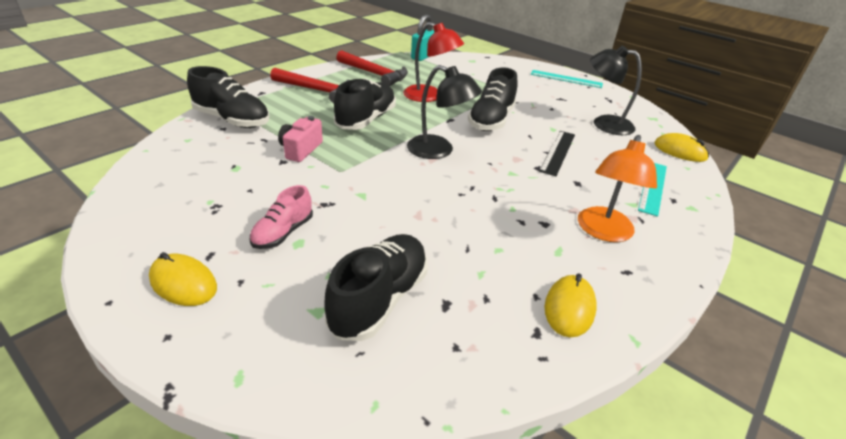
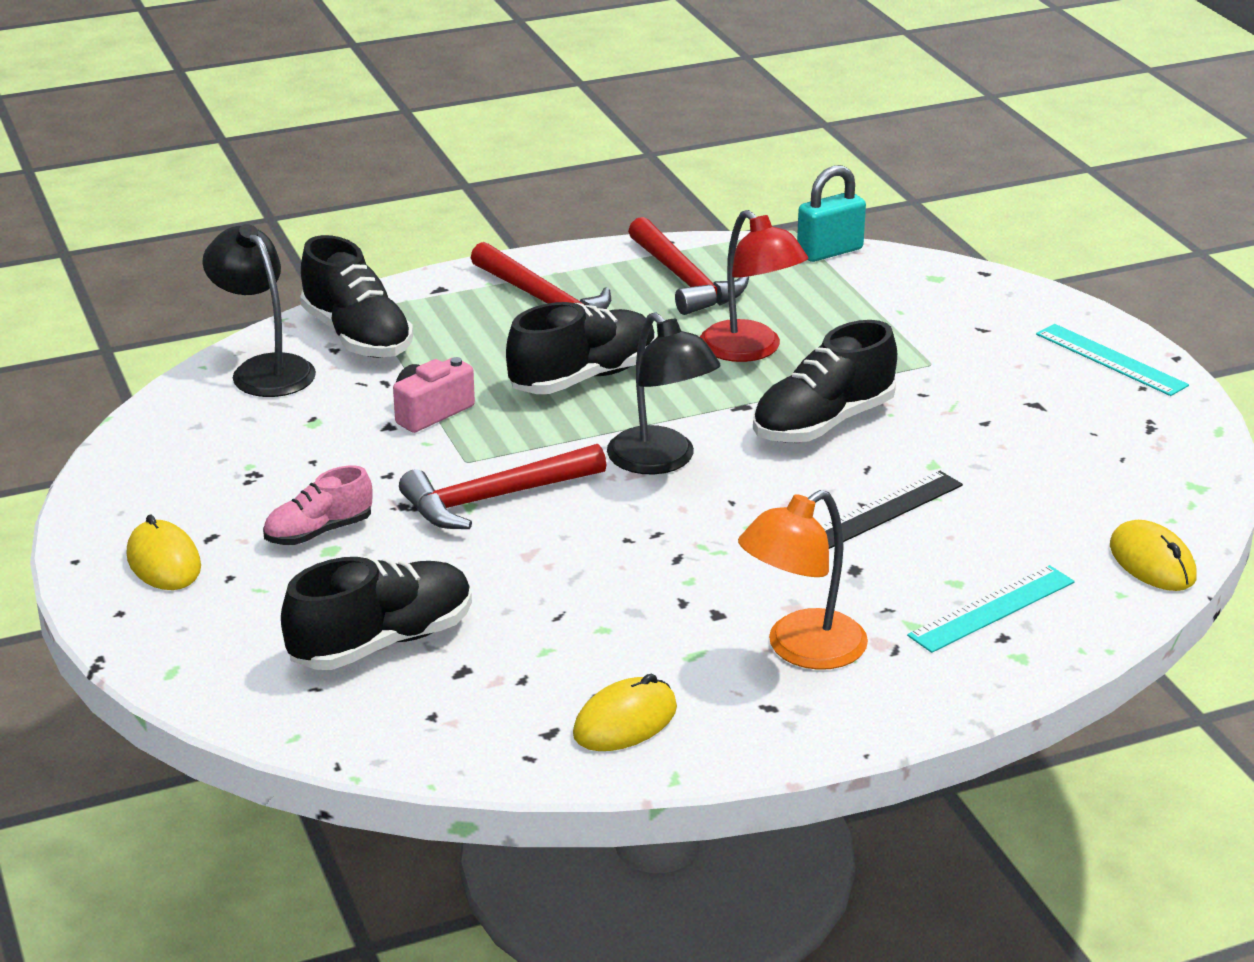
camera: 30 degrees right, 5 degrees down
(373, 188) = (495, 498): none -> red hammer
(604, 123) = (1061, 475): black lamp -> black lamp (264, 369)

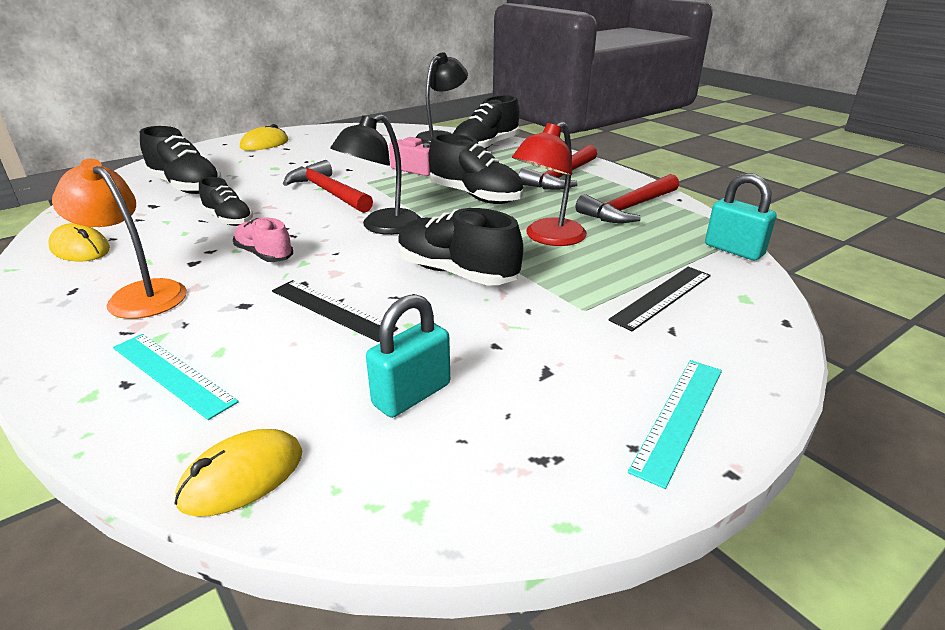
camera: 75 degrees right, 0 degrees up
(319, 532) = (290, 164): pink shoe -> pink shoe (264, 255)
(569, 590) = (228, 219): none -> black shoe
(919, 317) = (662, 297): none -> black ruler
(1056, 475) = (411, 394): none -> turquoise padlock

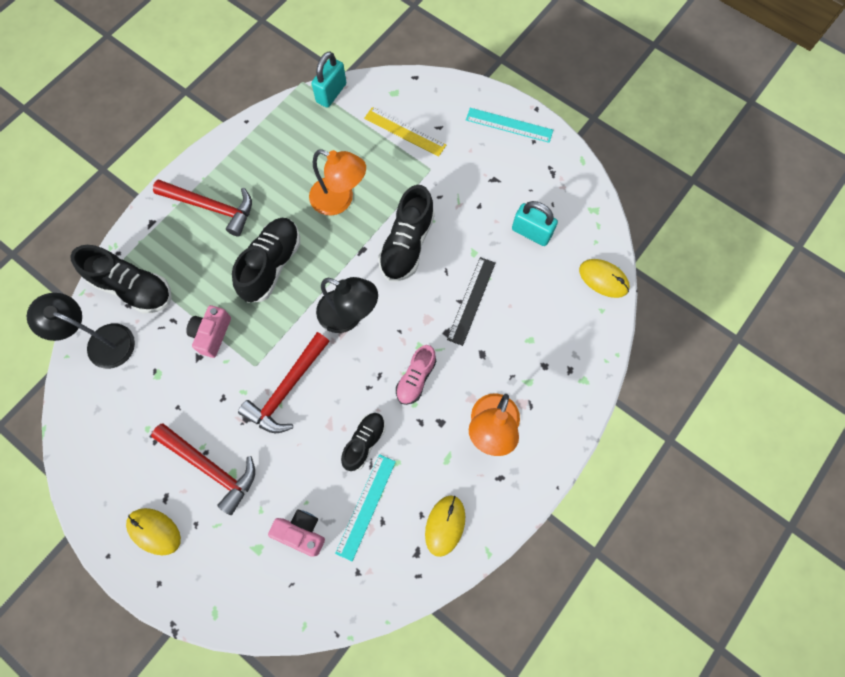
camera: 105 degrees left, 40 degrees up
(172, 374) = (555, 351): turquoise ruler -> turquoise ruler (366, 506)
(186, 187) = (301, 532): black shoe -> pink camera
(548, 238) = (340, 200): red lamp -> orange lamp
(629, 208) = (273, 153): red hammer -> red hammer (210, 467)
(662, 297) = (405, 131): black ruler -> yellow ruler

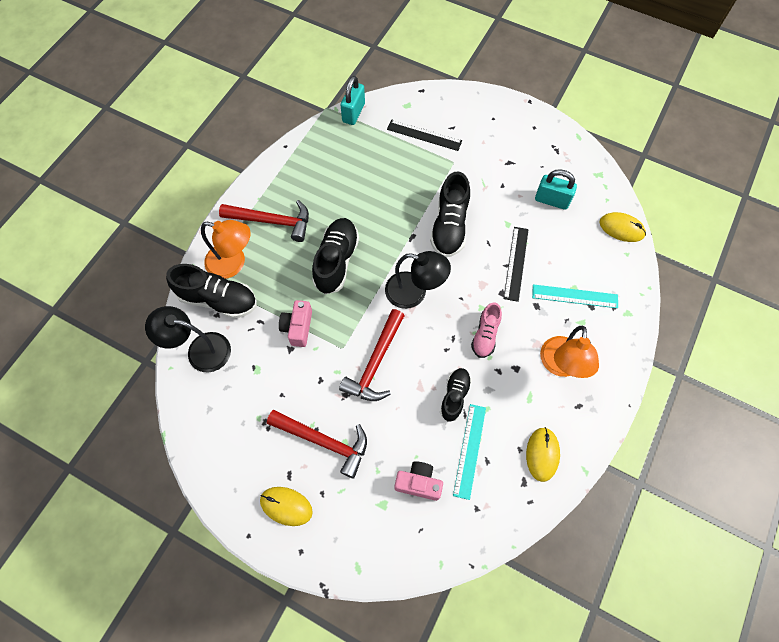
camera: 10 degrees left, 5 degrees down
(340, 200) = (382, 198): orange lamp -> orange lamp (233, 263)
(405, 131) = (424, 135): yellow ruler -> black ruler
(509, 125) = (510, 117): turquoise ruler -> turquoise ruler (574, 296)

